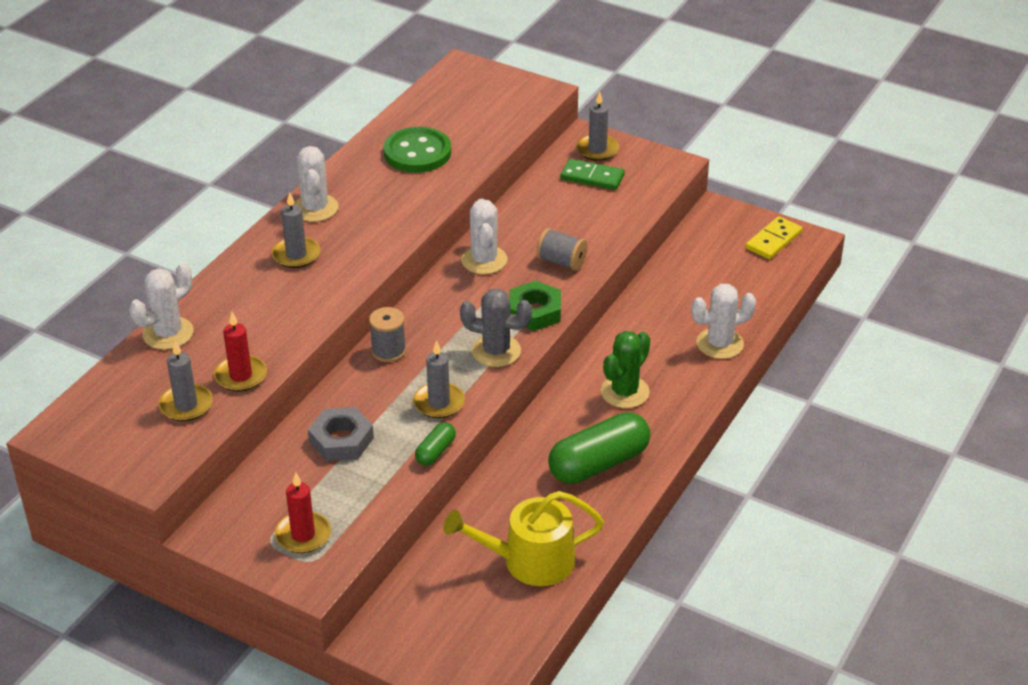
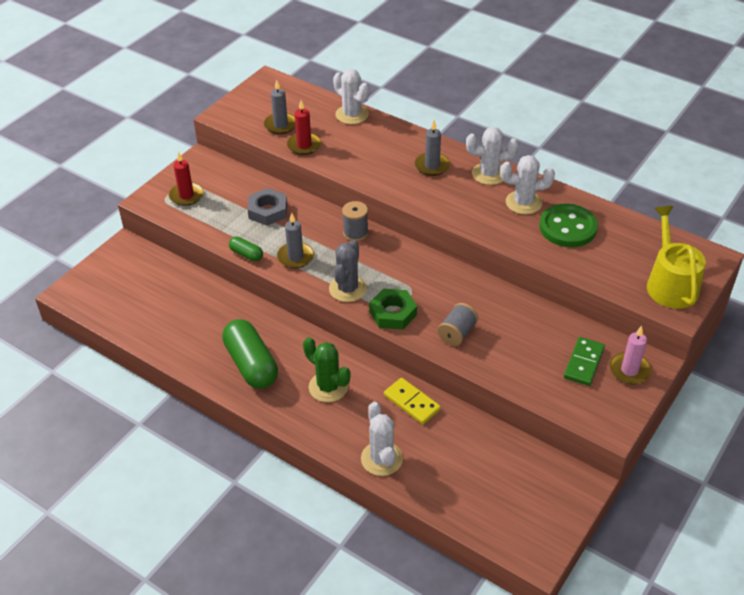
camera: 95 degrees right, 5 degrees up
(484, 260) = (460, 286): white cactus -> white cactus (523, 203)
(530, 561) = (166, 320): yellow watering can -> yellow watering can (670, 284)
(597, 150) = (629, 370): grey candle -> pink candle
(773, 240) = (534, 525): yellow domino -> yellow domino (411, 402)

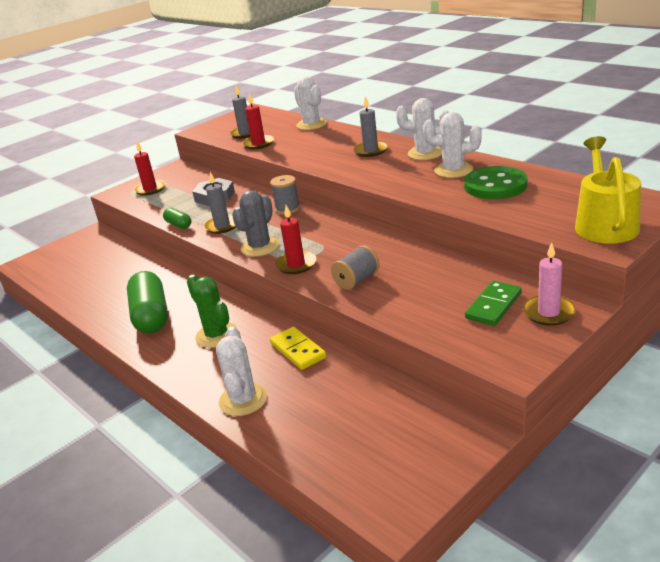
camera: 15 degrees right, 15 degrees down
(393, 313) = (296, 265): green nut -> red candle

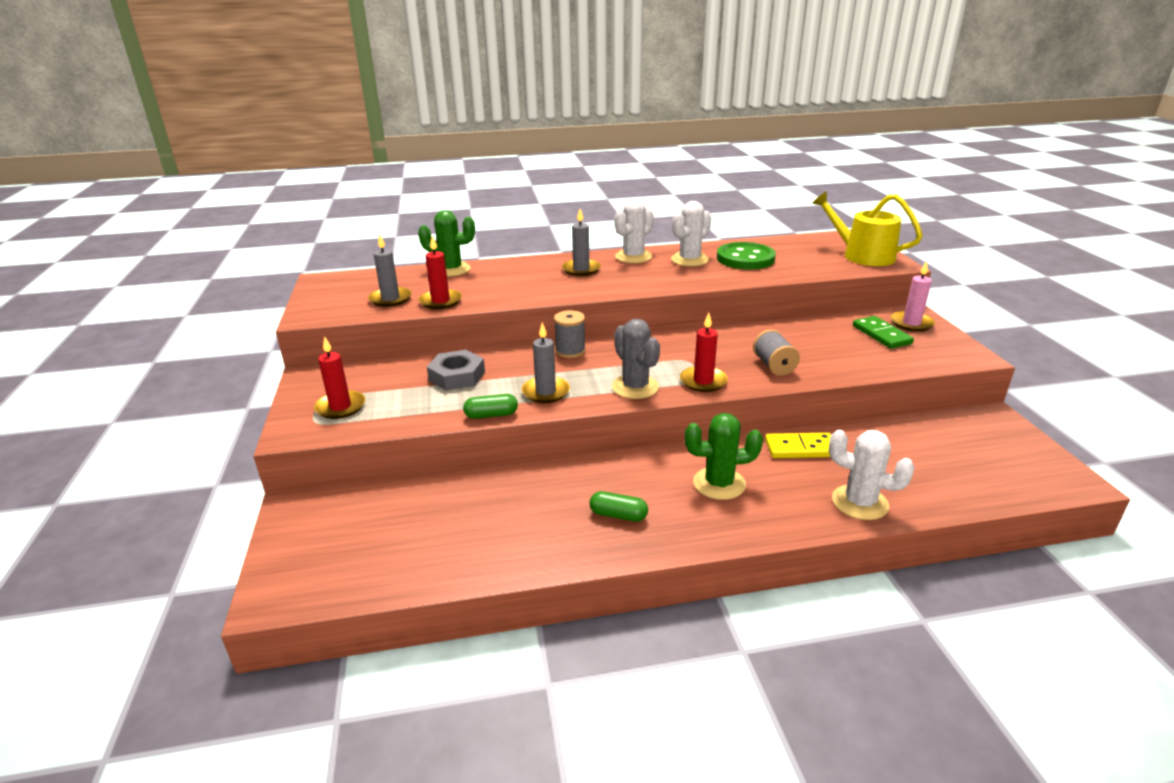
camera: 60 degrees left, 0 degrees up
(151, 316) = (618, 515): green capsule -> green capsule, size x0.49
(311, 125) = (451, 270): white cactus -> green cactus

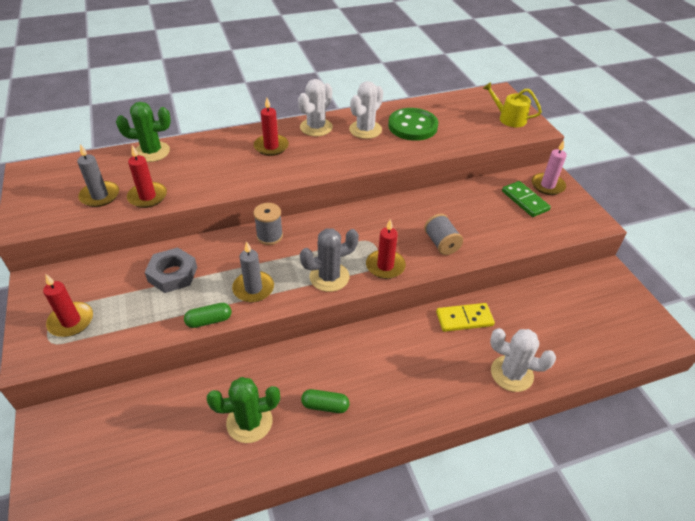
camera: 10 degrees left, 15 degrees up
(581, 269) = (271, 146): grey candle -> red candle
(635, 387) = (329, 277): grey cactus -> grey cactus turned 75 degrees counterclockwise
(719, 484) = (403, 363): green cactus -> green cactus (249, 422)
(862, 255) = (509, 118): yellow watering can -> yellow watering can, size x0.65

